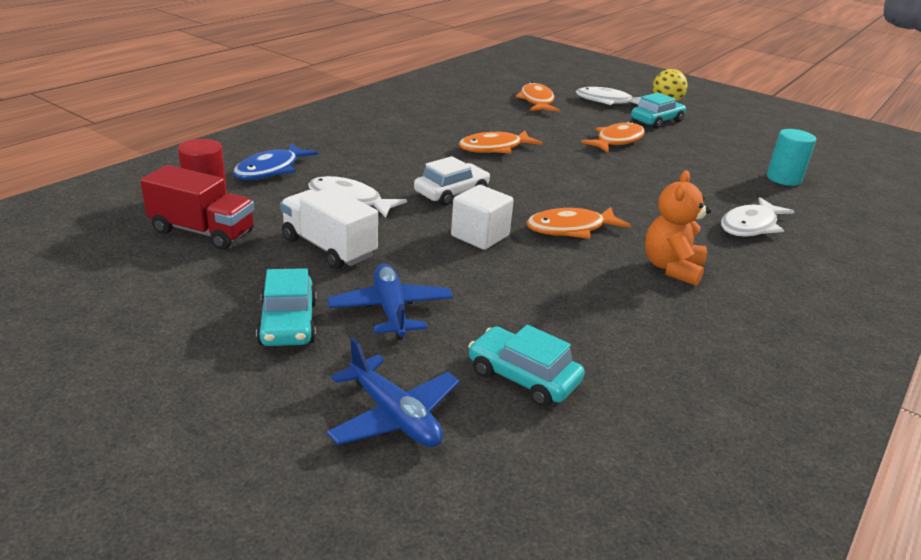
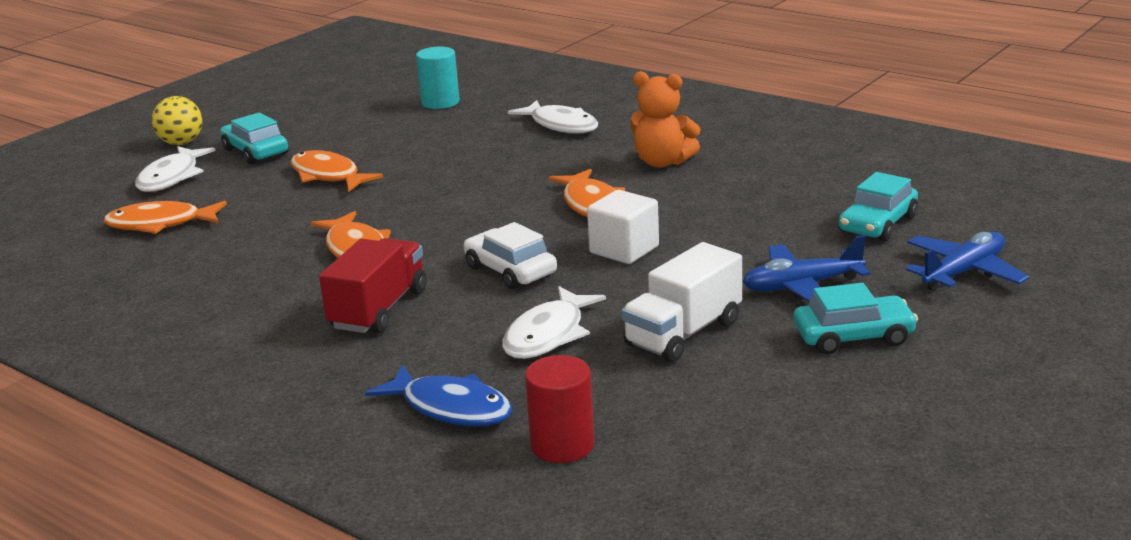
camera: 85 degrees left, 5 degrees down
(202, 232) = (670, 427): red truck -> red truck (379, 309)

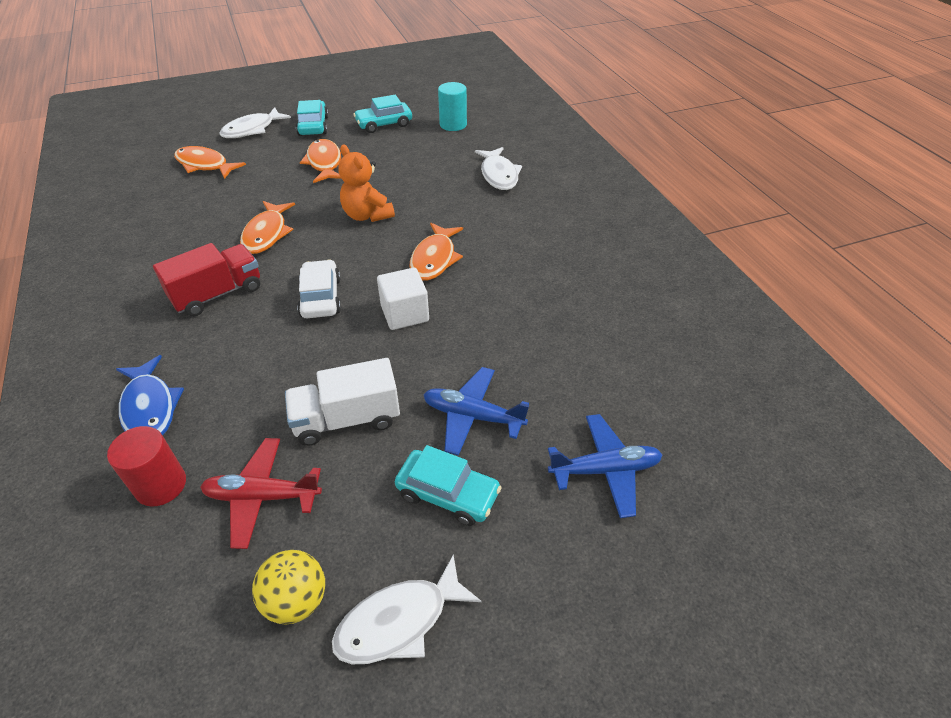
camera: 30 degrees right, 20 degrees up
(181, 143) = (288, 103): yellow ball -> yellow ball (296, 600)
(548, 335) = (273, 371): white fish -> white fish (399, 621)
(662, 162) = (522, 239): orange teddy bear -> orange teddy bear (367, 215)
(683, 408) = (262, 496): none -> red plane
(877, 224) = (598, 378): turquoise car -> turquoise car (384, 124)

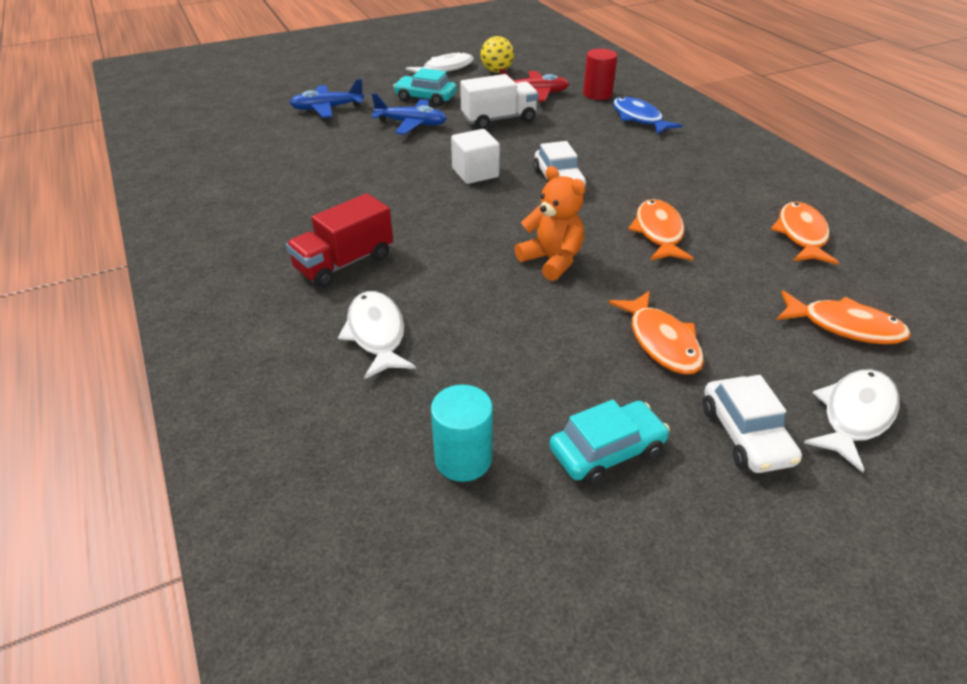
camera: 175 degrees right, 5 degrees down
(217, 294) = (657, 178): red truck -> red truck (344, 263)
(313, 126) = (745, 435): turquoise car -> white car
(434, 259) = (456, 217): orange fish -> orange fish (801, 235)

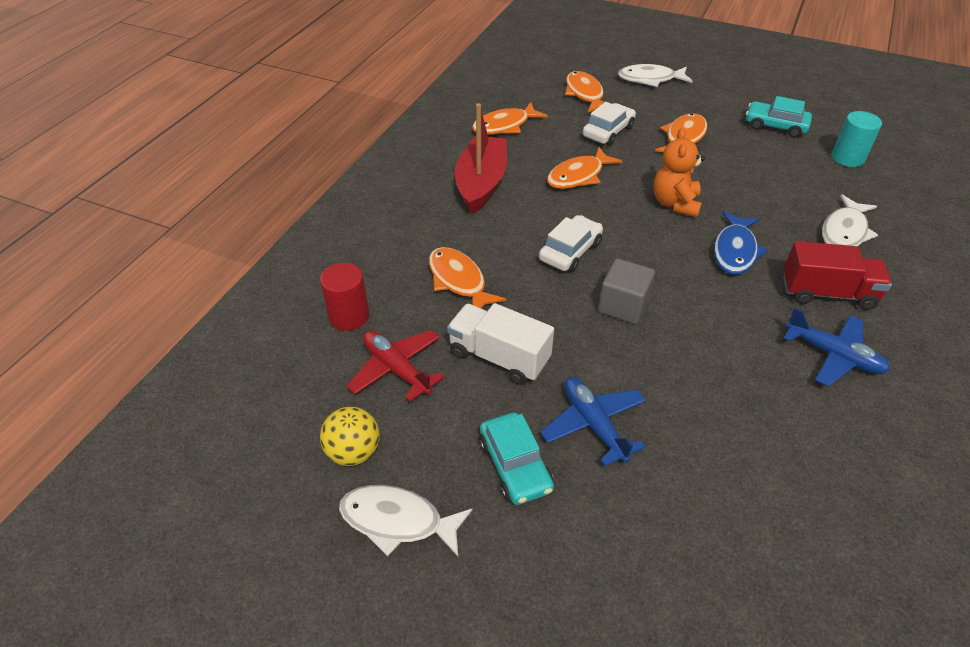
camera: 130 degrees left, 5 degrees up
(327, 108) = (659, 552): blue plane -> blue plane (833, 355)
(475, 173) = (623, 305): white cube -> grey cube
(584, 132) = (459, 281): none -> orange fish
(639, 118) = (388, 260): blue fish -> blue fish (735, 251)
(699, 182) = (481, 183): none -> red boat
(745, 435) = (706, 99): white car -> white car (608, 132)

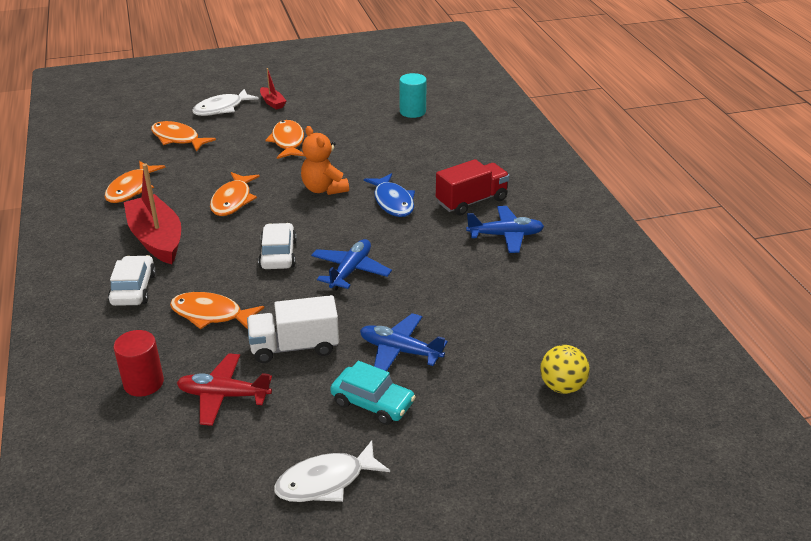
camera: 40 degrees left, 10 degrees down
(353, 452) = (248, 463): yellow ball -> yellow ball (562, 386)
(608, 132) = (225, 159): white car -> white car (134, 289)
(623, 305) = (350, 271): grey cube -> blue plane
(704, 91) = (272, 103): none -> red boat
(775, 126) = (346, 108): turquoise car -> none
(844, 231) = (450, 159): white fish -> none

